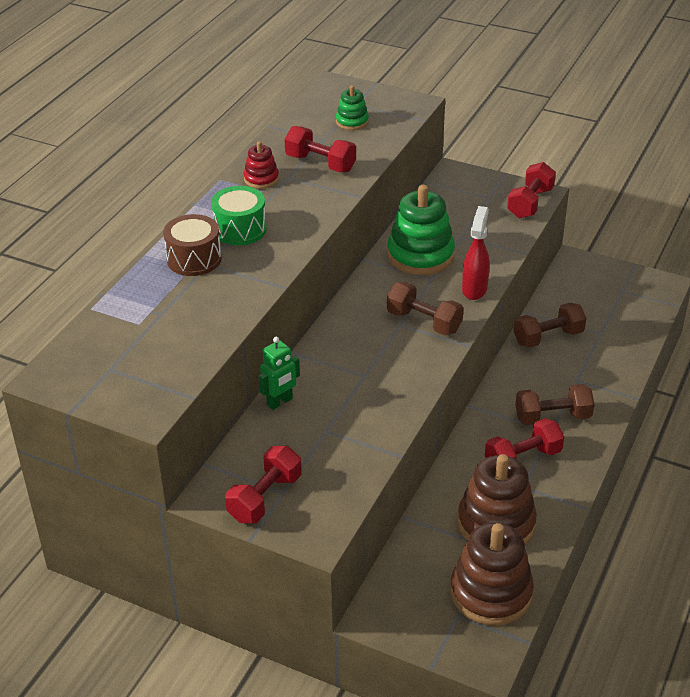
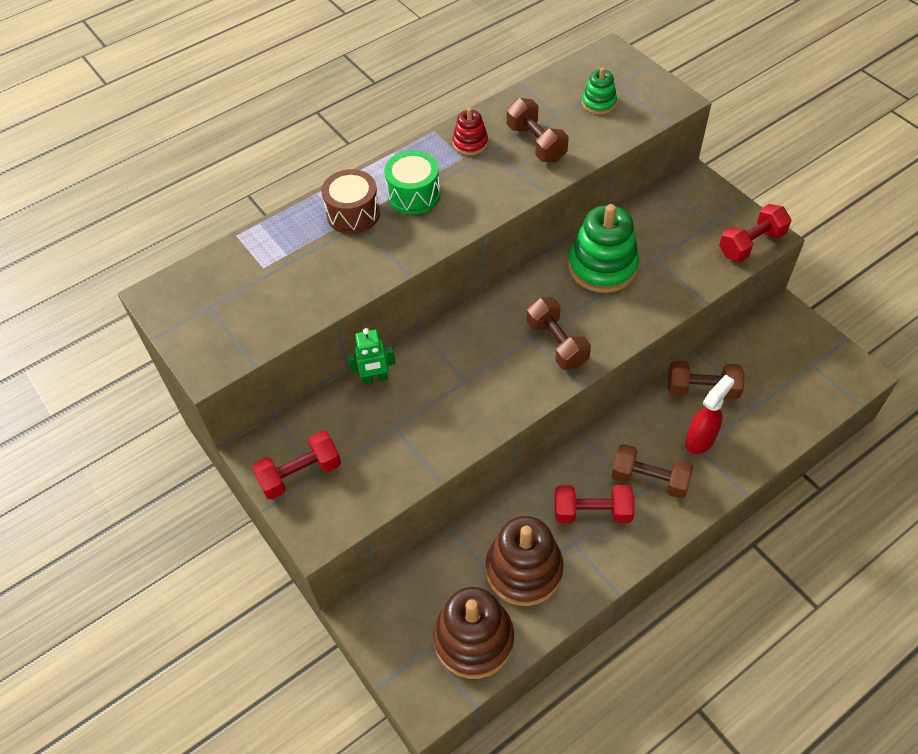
camera: 30 degrees right, 15 degrees up
(320, 163) = (536, 143): red dumbbell -> brown dumbbell
(474, 289) = (629, 325): red spray bottle -> red spray bottle (700, 440)

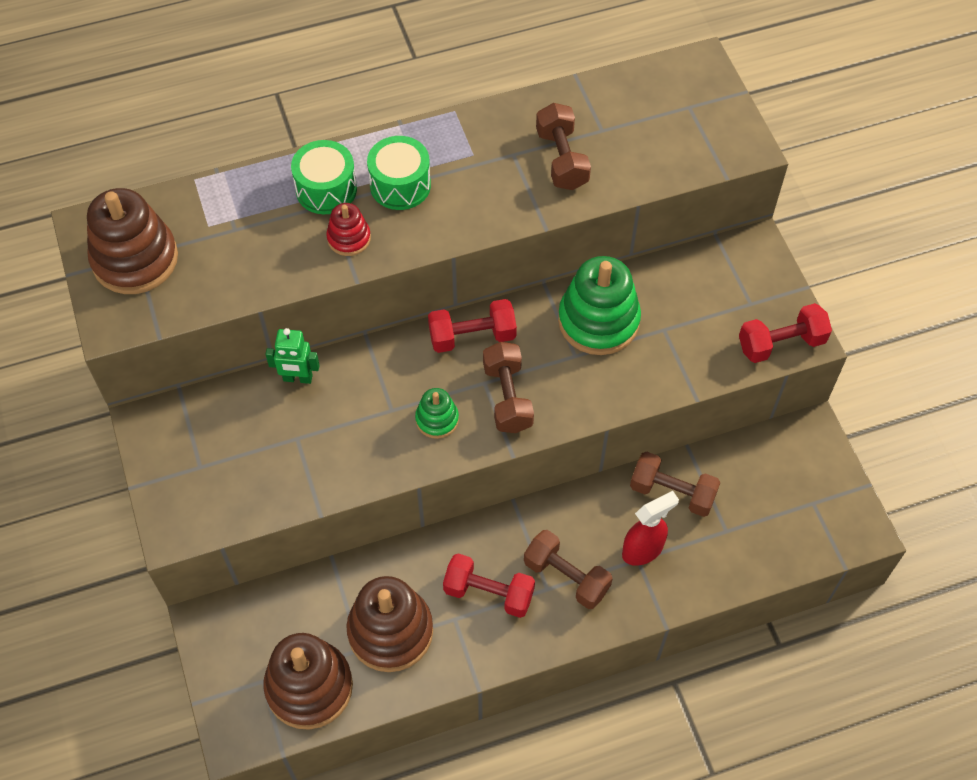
camera: 15 degrees right, 5 degrees up
(208, 310) = (135, 259): none -> brown stacking toy
(300, 474) = (181, 460): red dumbbell -> red dumbbell (472, 336)
(353, 214) = (326, 189): brown drum -> green drum
(470, 143) = (488, 138): red stacking toy -> red stacking toy (349, 238)
(598, 103) = (656, 127): green stacking toy -> green stacking toy (437, 419)

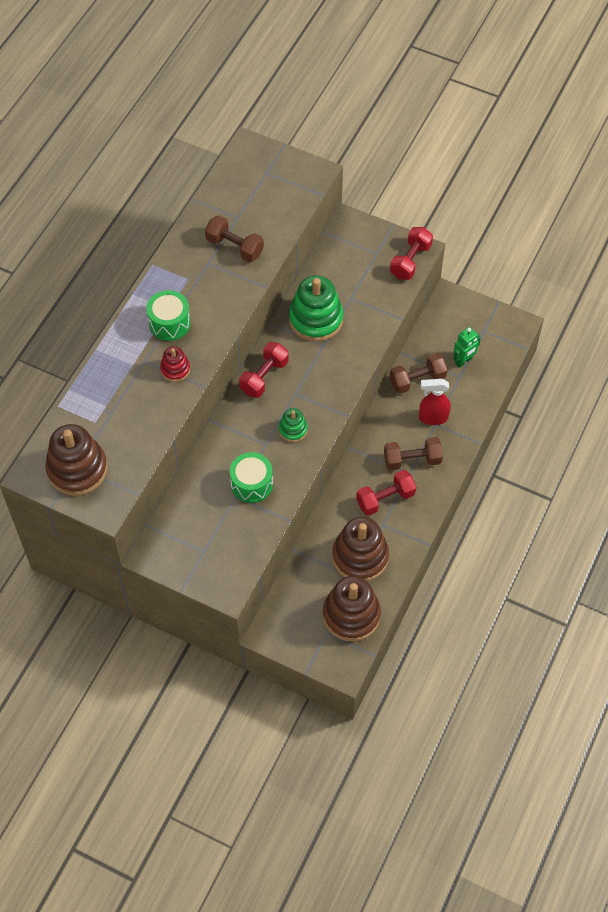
camera: 45 degrees left, 0 degrees up
(297, 378) = (202, 469): green robot -> green robot (463, 361)
(326, 189) = (134, 355): green drum -> green drum (251, 484)
(507, 397) = (314, 391): brown dumbbell -> none
(643, 550) = (433, 417): red spray bottle -> red spray bottle turned 105 degrees counterclockwise

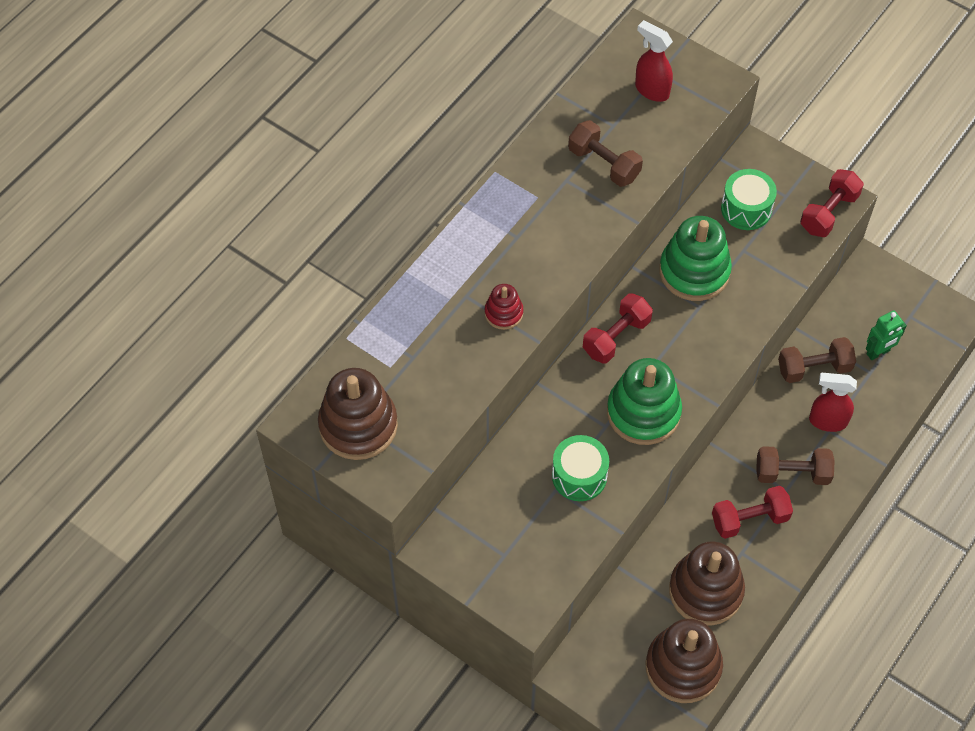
camera: 10 degrees right, 0 degrees up
(169, 323) = (505, 251): green drum -> green drum (746, 209)
(262, 186) = (651, 90): none -> red spray bottle
(293, 430) = (643, 412): green stacking toy -> green stacking toy, size x1.95

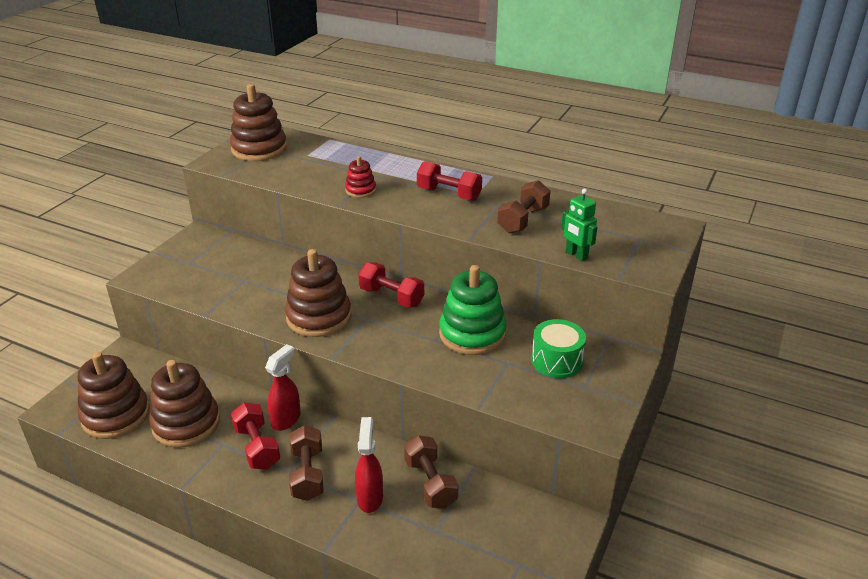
camera: 80 degrees right, 25 degrees down
(579, 476) = (256, 290): green drum -> none
(643, 412) = (319, 317): green stacking toy -> brown stacking toy
(651, 90) = (617, 236): red spray bottle -> red spray bottle (286, 419)
(828, 213) = (578, 419): red dumbbell -> red dumbbell (449, 194)
(878, 352) = (463, 537): green robot -> green robot (576, 255)

